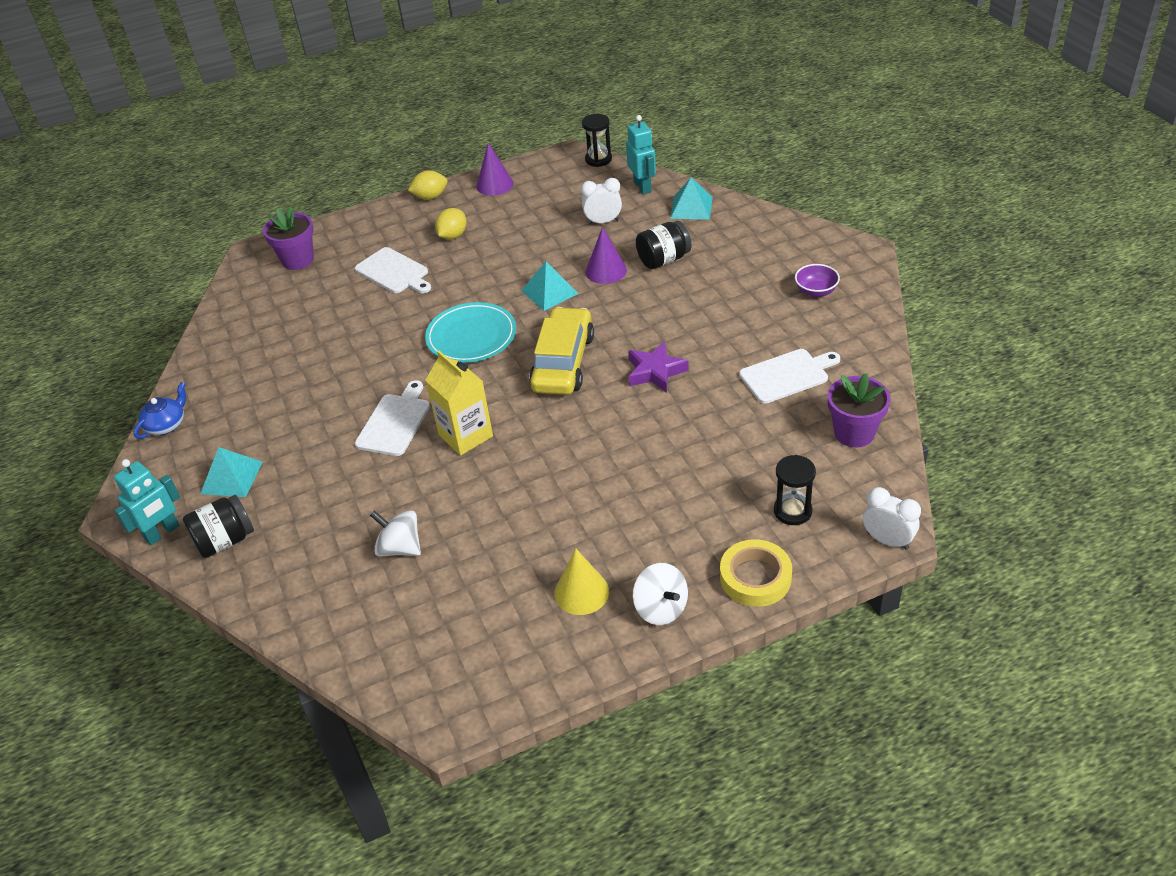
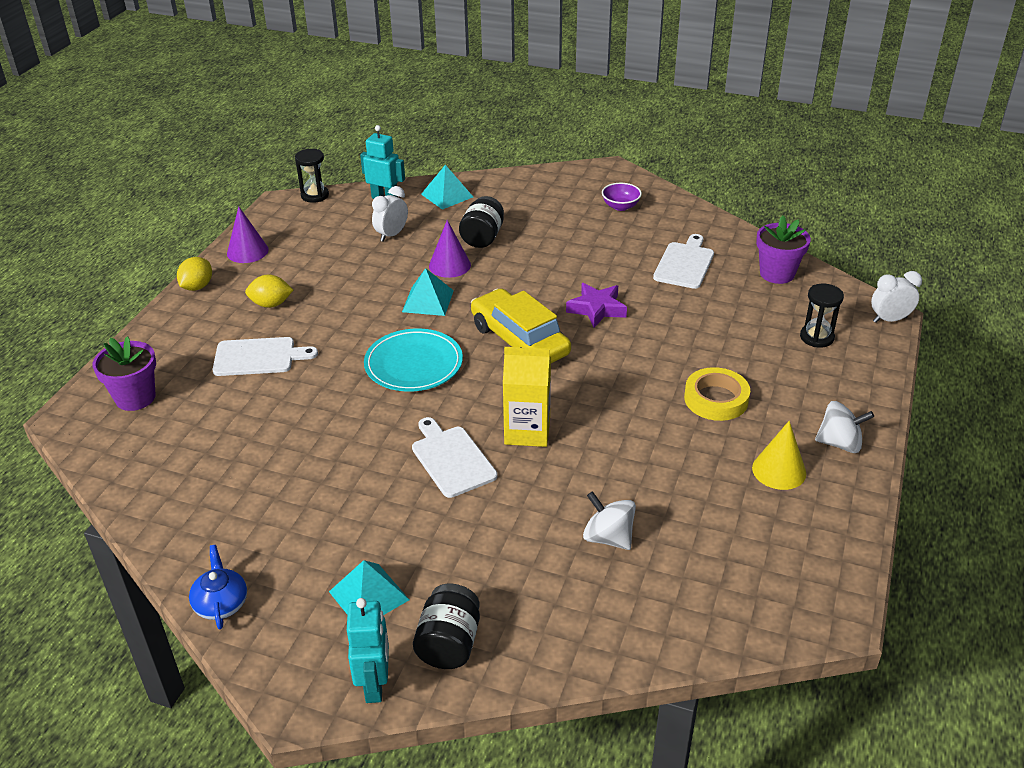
camera: 50 degrees left, 5 degrees down
(400, 548) = (608, 537): white spinning top -> white spinning top turned 60 degrees clockwise
(453, 236) = (271, 304): yellow lemon -> yellow lemon turned 75 degrees counterclockwise
(755, 577) = (859, 387): yellow tape -> yellow tape (716, 399)

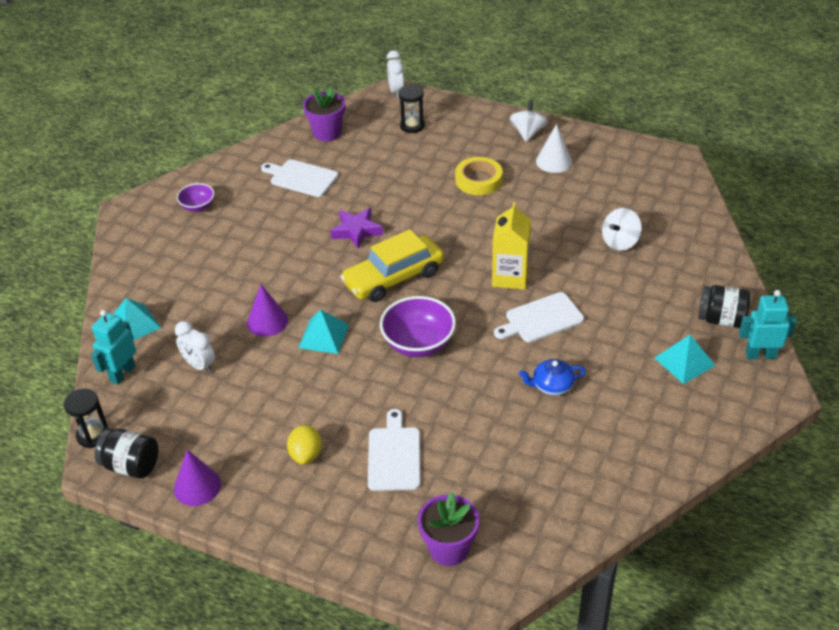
camera: 85 degrees left, 5 degrees up
(197, 287) = (259, 524): yellow lemon -> none
(221, 603) = (702, 446): blue teapot -> blue teapot (552, 386)
(413, 364) = (418, 343): turquoise plate -> purple bowl
(482, 237) = (224, 298): black jar -> black jar (131, 465)
(779, 470) = (554, 161): yellow cone -> white cone

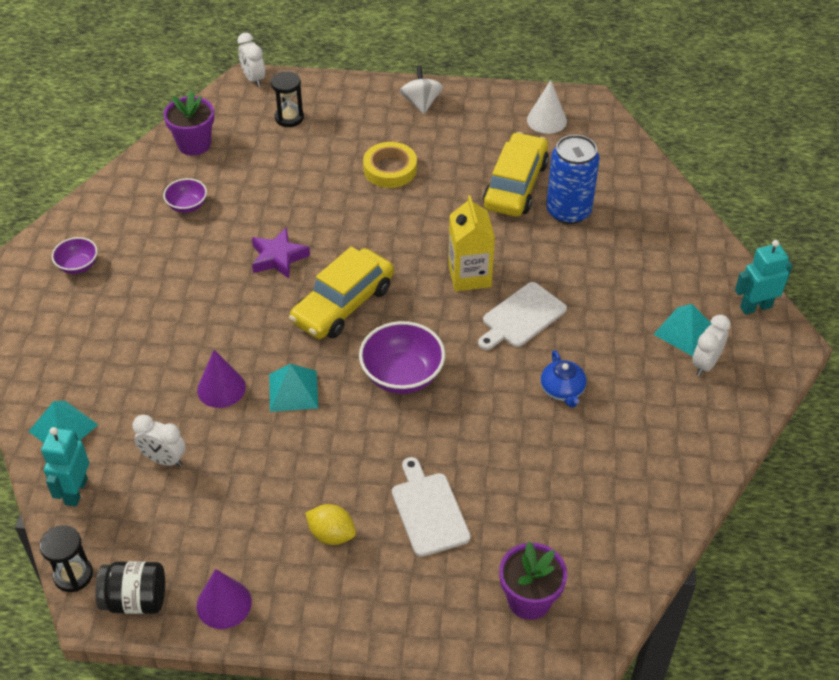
camera: 20 degrees left, 5 degrees up
(301, 178) = (187, 206): white cutting board -> purple bowl
(306, 454) = (331, 534): yellow lemon -> yellow lemon turned 45 degrees counterclockwise
(552, 386) = (562, 390): blue teapot -> blue teapot turned 75 degrees counterclockwise
(554, 161) = (462, 131): white cone -> white cone (546, 120)
(582, 212) = (515, 185): none -> yellow car
(620, 242) = (568, 211): white spinning top -> blue can
(692, 393) = (705, 364): none -> white clock
(721, 319) = (703, 276): black jar -> none

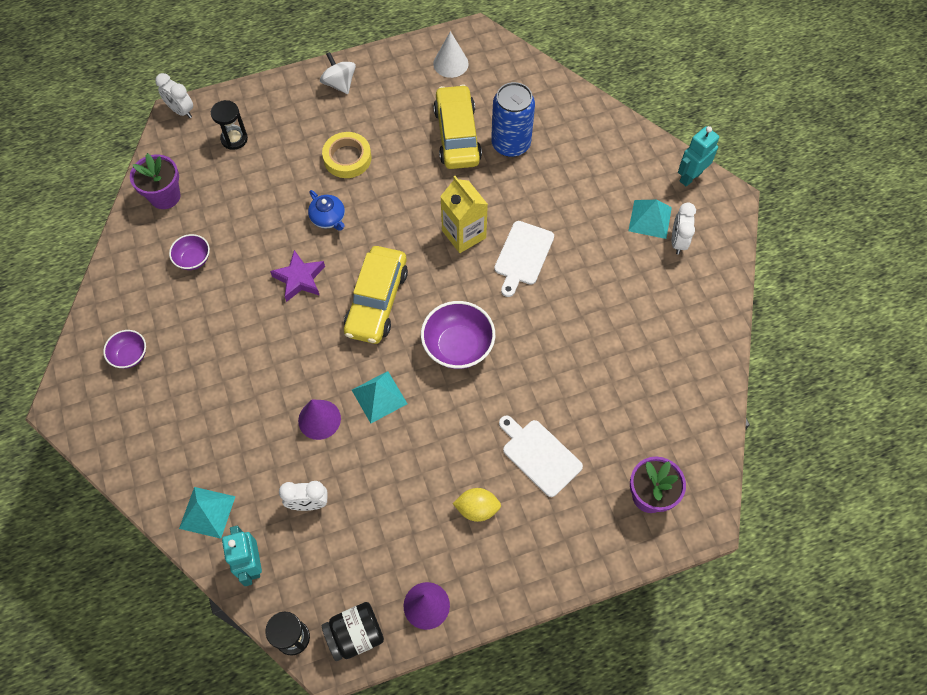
camera: 25 degrees left, 15 degrees up
(562, 390) = (586, 308): blue teapot -> blue teapot (328, 218)

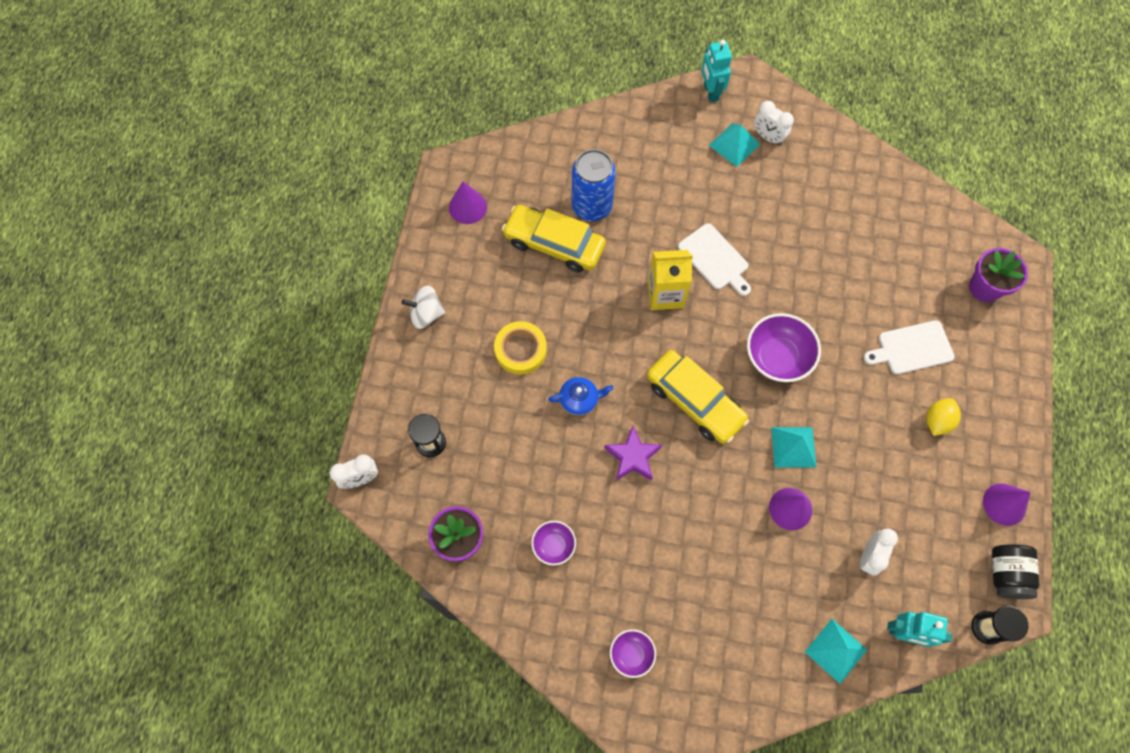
camera: 60 degrees left, 5 degrees up
(450, 63) = (467, 207): white cone -> purple cone

